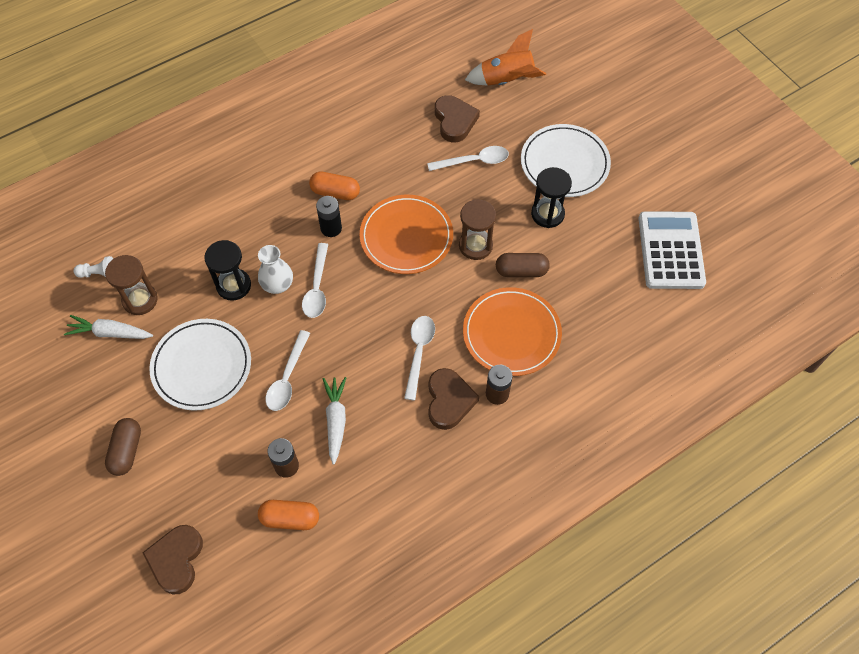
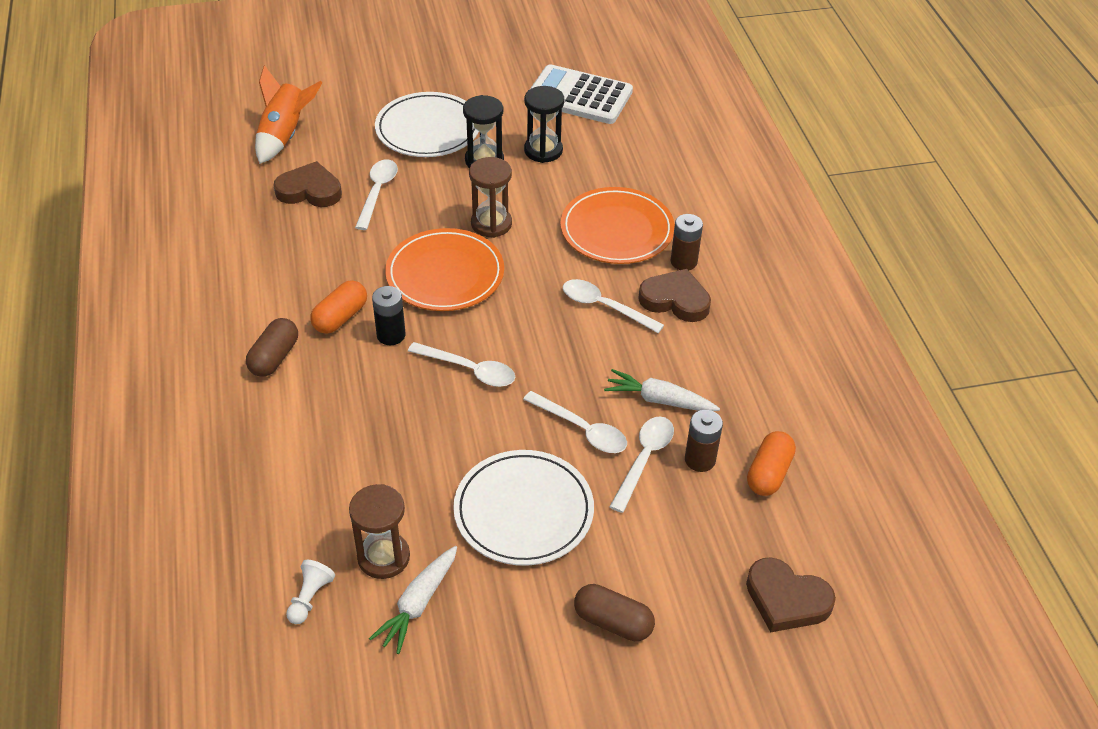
camera: 70 degrees left, 15 degrees down
(233, 285) = (419, 450): black hourglass -> black hourglass (543, 150)
(273, 428) = (644, 459): none -> white spoon
(277, 284) = (443, 406): white vase -> none
(521, 271) = (544, 200): brown capsule -> brown capsule (274, 358)

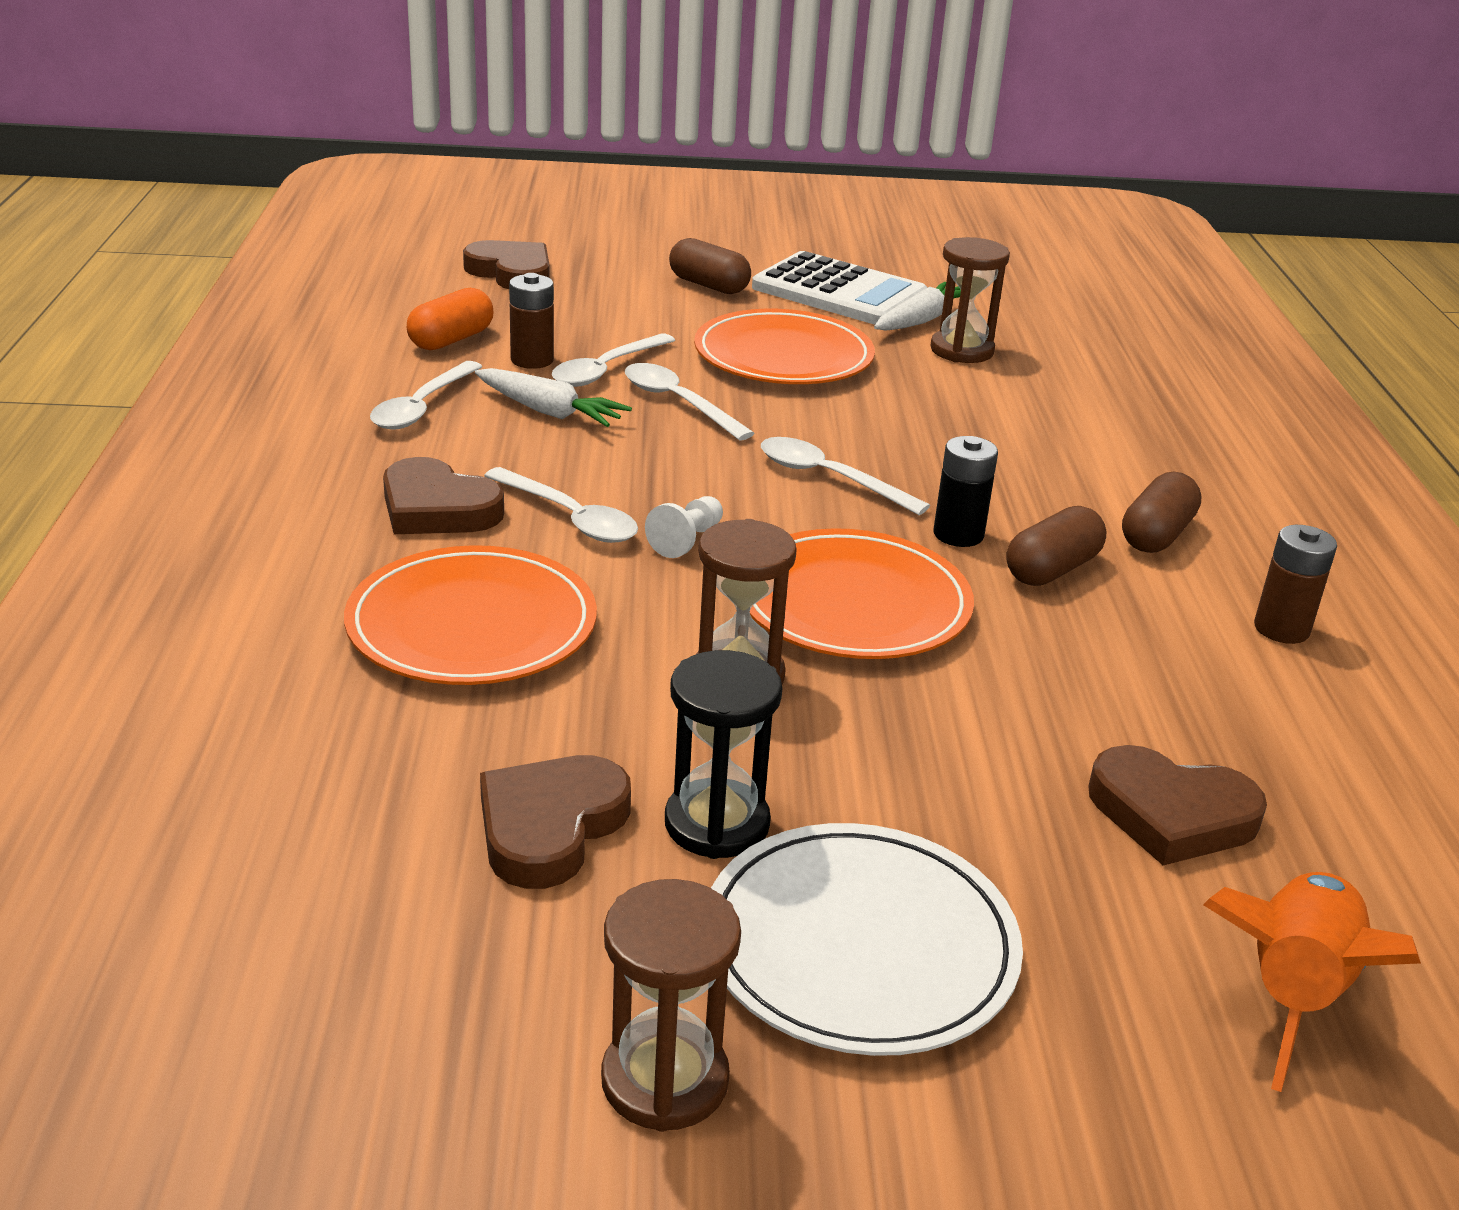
camera: 170 degrees left, 15 degrees down
(310, 598) = (1045, 339): white pawn -> white pawn (686, 540)
(340, 317) = (1052, 570): orange capsule -> brown capsule
(377, 192) = (999, 783): white spoon -> white spoon (422, 407)
(480, 89) = (664, 1080): none -> brown hourglass
(523, 511) = (783, 356): white plate -> orange plate
(543, 150) = (550, 827): black hourglass -> brown heart
(579, 96) = (353, 993): white calculator -> white calculator (839, 292)
(683, 262) = (377, 556): brown battery -> brown battery (1281, 629)

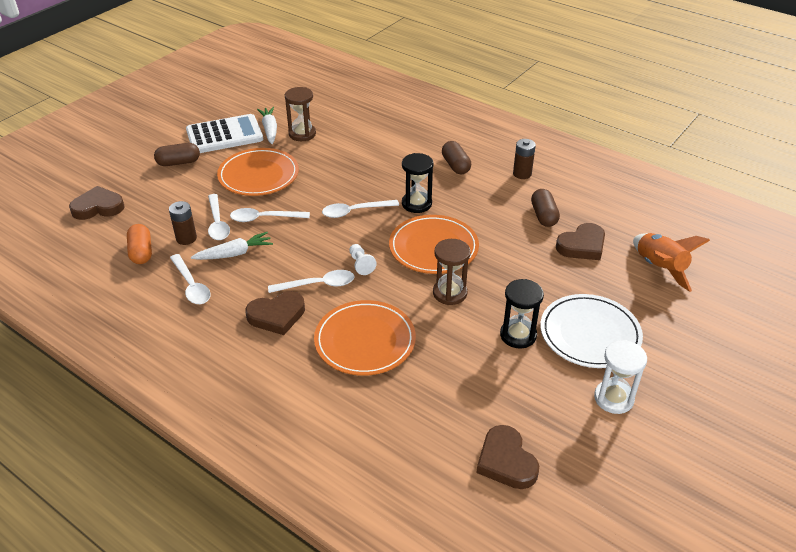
camera: 50 degrees left, 10 degrees up
(550, 827) = (491, 372): brown heart -> brown heart (506, 461)
(664, 1080) = (613, 398): brown hourglass -> white hourglass
(958, 534) = (416, 204): black battery -> black hourglass
(1052, 570) = (454, 197): brown capsule -> brown capsule (543, 216)

